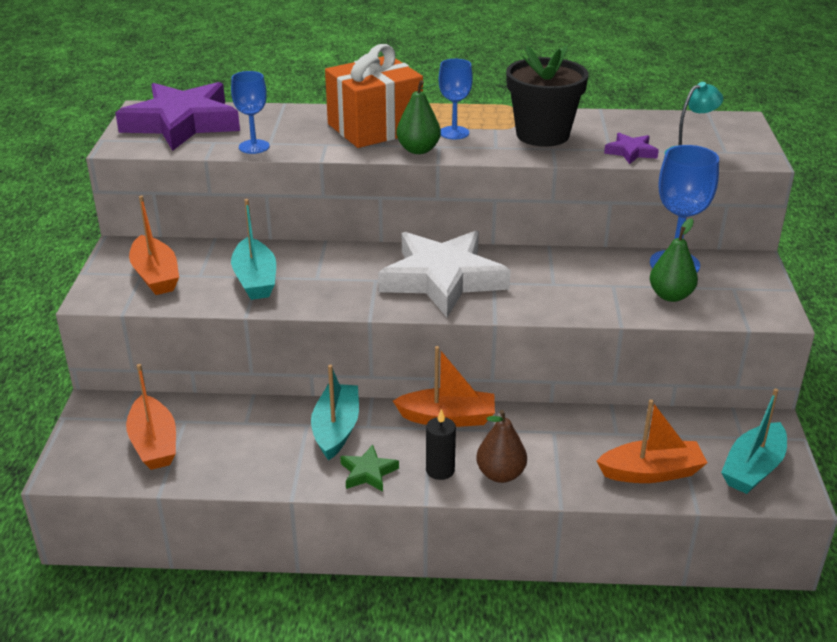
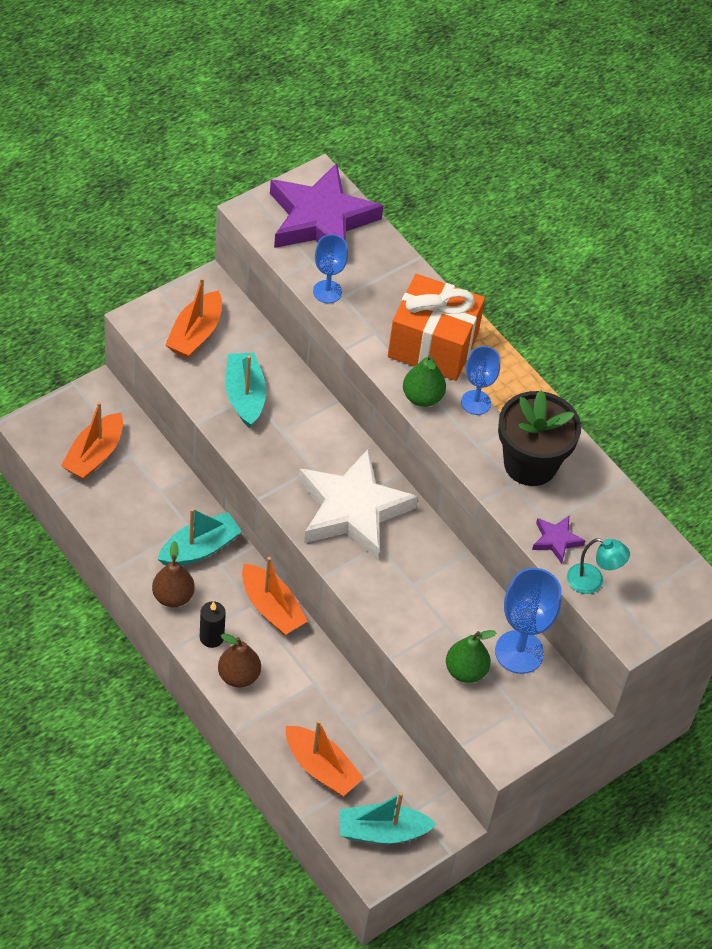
camera: 45 degrees right, 20 degrees up
(255, 280) = (245, 396): turquoise boat -> turquoise boat turned 135 degrees clockwise
(368, 472) = (173, 597): green star -> brown pear

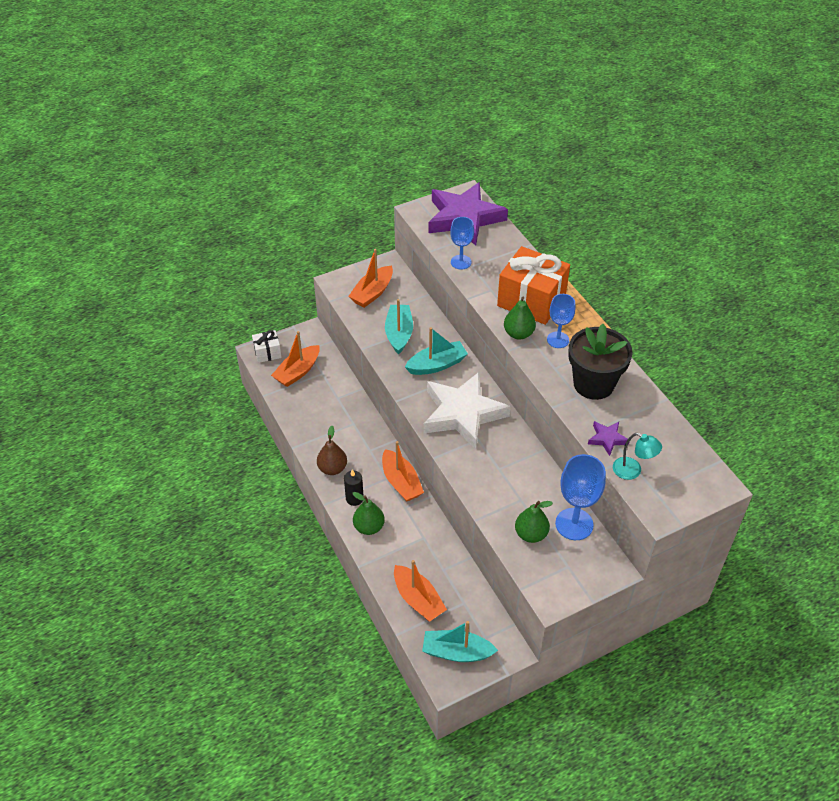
camera: 15 degrees right, 5 degrees down
(44, 428) = (267, 353): none -> white gift
(199, 548) = (357, 438): turquoise boat -> turquoise boat (437, 365)
(238, 676) = (369, 527): brown pear -> green pear

